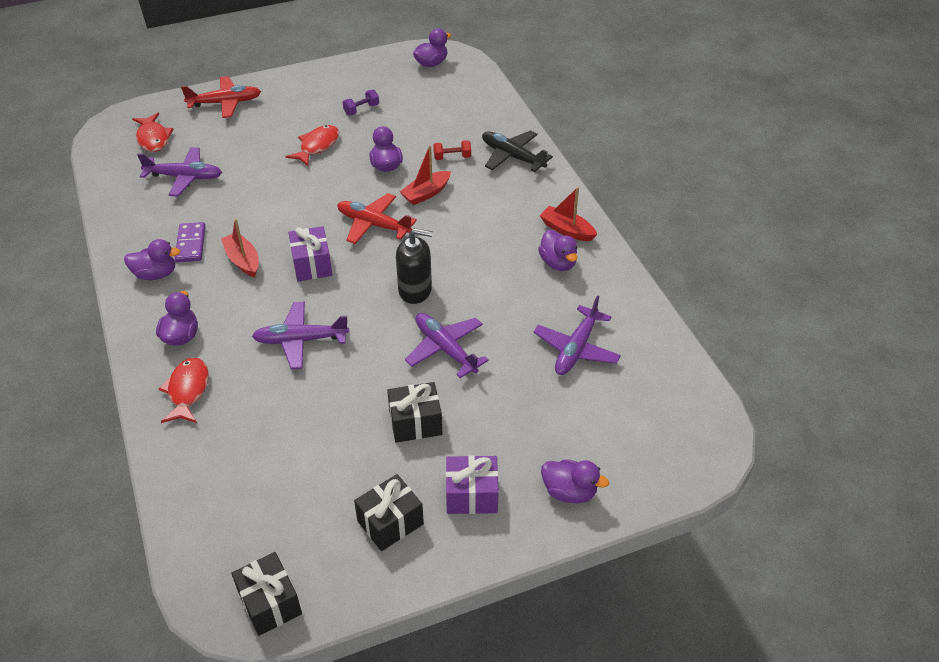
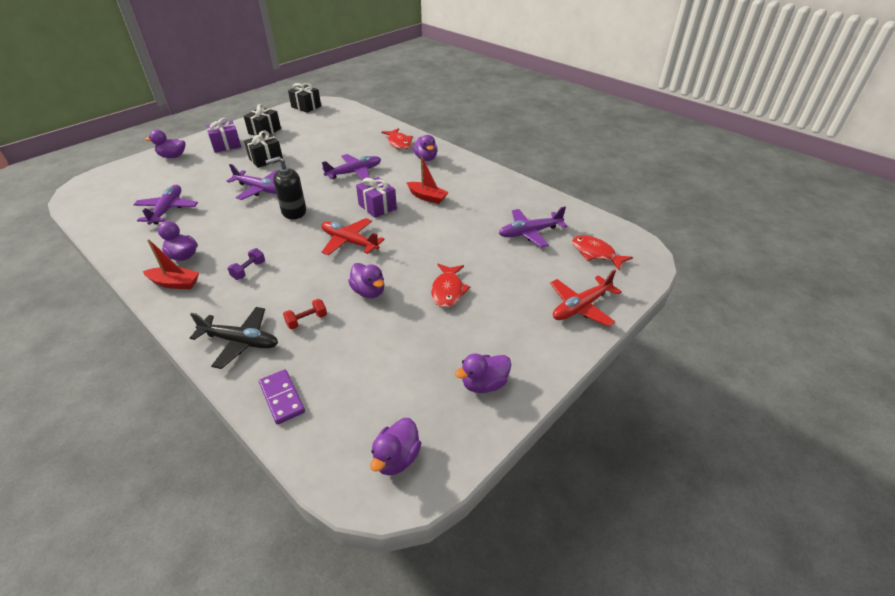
camera: 155 degrees right, 5 degrees down
(156, 274) = (474, 177): purple duck -> purple duck (484, 384)
(190, 244) = (472, 196): purple domino -> purple domino (282, 398)
(361, 109) = (437, 347): purple dumbbell -> purple dumbbell (249, 270)
(373, 224) = (349, 242): red plane -> red plane turned 150 degrees counterclockwise
(426, 193) = (317, 278): red boat -> none

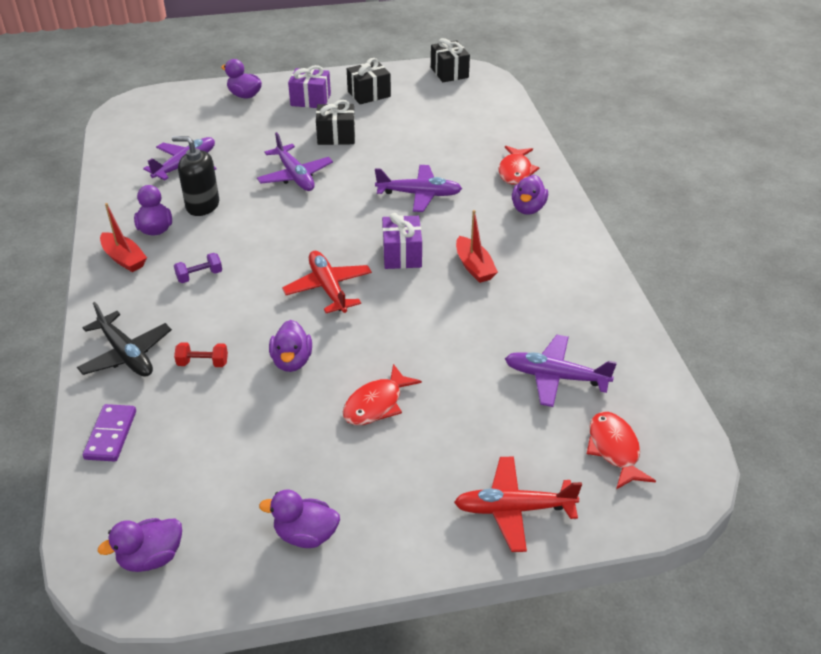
camera: 35 degrees right, 0 degrees up
(294, 212) = (305, 221): black soap dispenser -> black soap dispenser (202, 205)

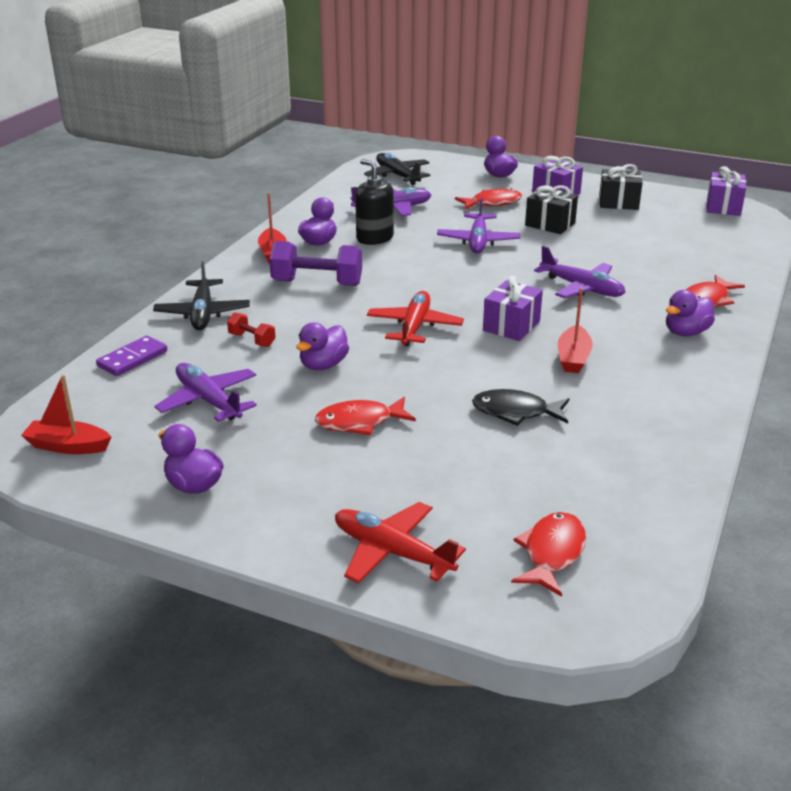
camera: 35 degrees right, 10 degrees down
(151, 557) = (68, 446): purple duck -> red boat
(154, 125) = (397, 176): none -> black plane
(199, 276) = (317, 283): purple dumbbell -> purple dumbbell, size x1.97
(268, 129) = (492, 203): none -> red fish
(449, 72) = (723, 207): black gift -> purple gift
(480, 337) = (515, 412): none -> black fish
(555, 377) = (557, 471): purple plane -> purple plane (208, 401)

